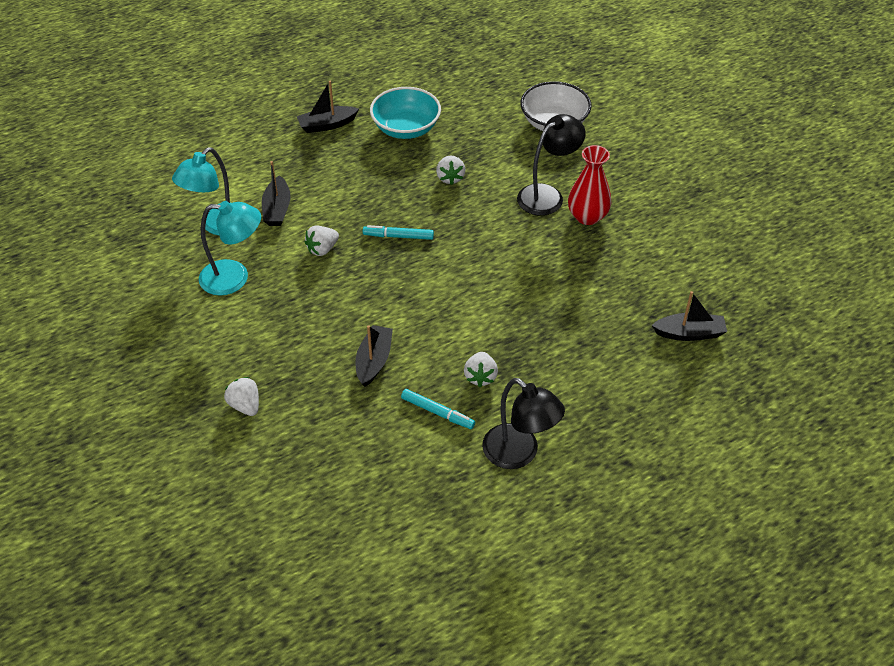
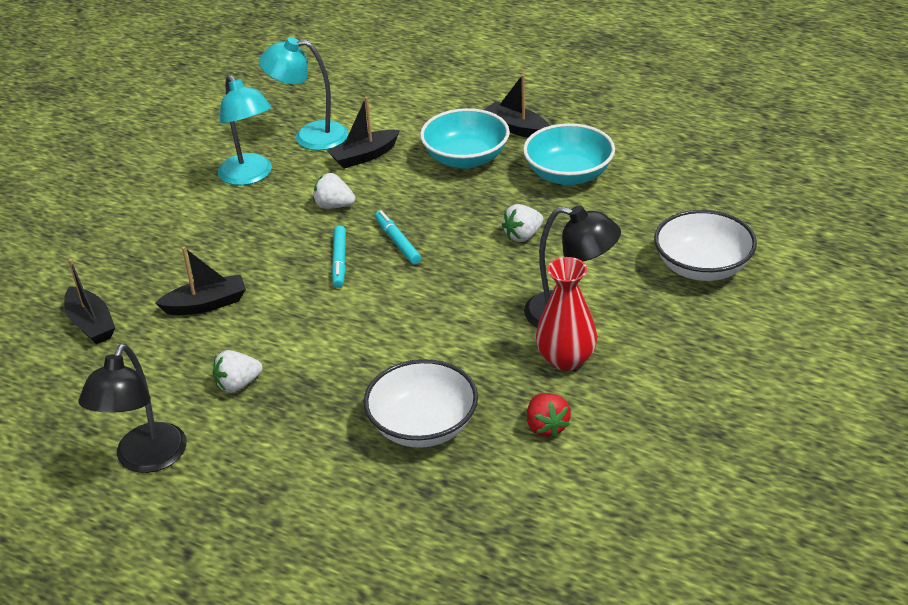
camera: 60 degrees right, 10 degrees down
(245, 405) = (93, 255): white strawberry -> none
(336, 163) = (466, 158): none -> turquoise bowl
(437, 412) = (165, 376): turquoise marker -> turquoise marker (339, 261)
(596, 304) = (423, 426): none -> white bowl
(639, 252) = (546, 427): none -> red strawberry
(689, 333) = (442, 526): black boat -> black boat (91, 324)

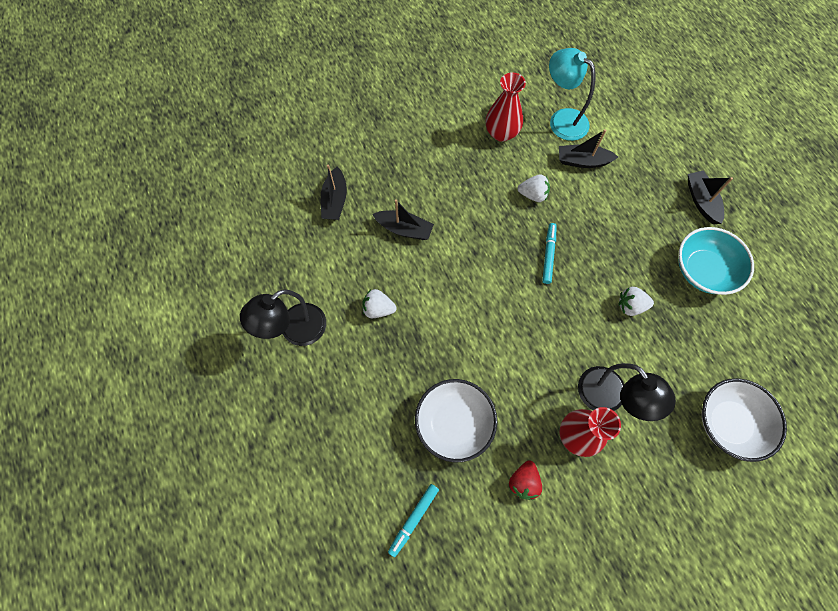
camera: 35 degrees right, 30 degrees up
(250, 176) = (501, 133): turquoise lamp -> red vase
(334, 206) = (533, 195): white strawberry -> white strawberry turned 135 degrees clockwise
(339, 261) = (502, 247): turquoise marker -> turquoise marker (413, 519)
(466, 158) = (646, 207): turquoise bowl -> none

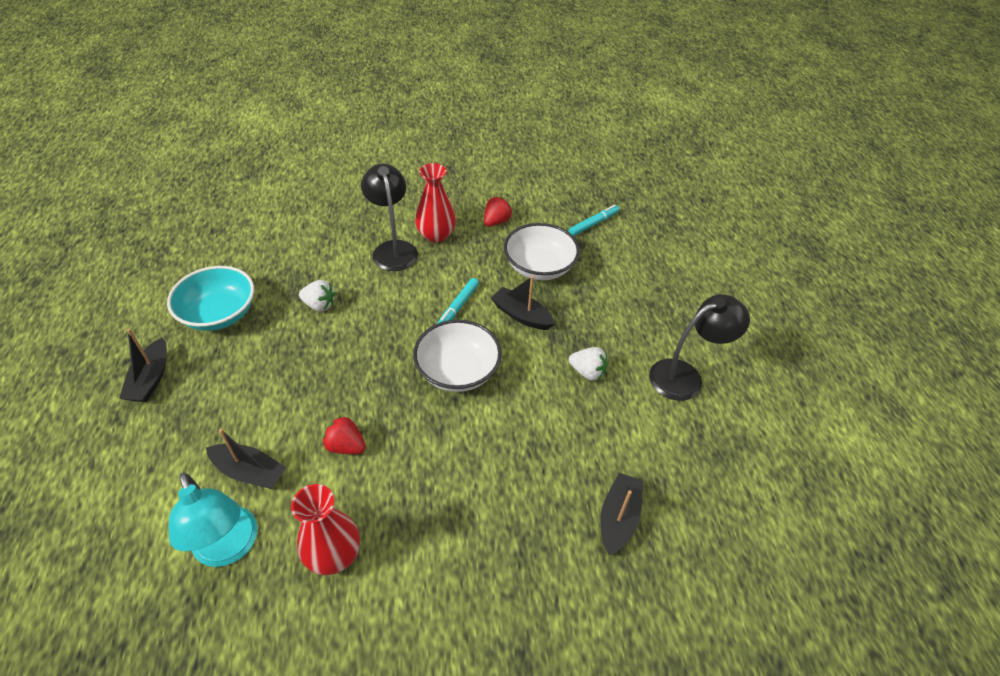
camera: 165 degrees left, 20 degrees down
(404, 229) = (532, 450): black boat -> black boat (521, 315)
(533, 195) = (346, 446): white strawberry -> red strawberry
(548, 255) = (371, 372): turquoise marker -> turquoise marker (458, 307)
(728, 423) = (306, 212): white bowl -> white bowl (458, 371)

